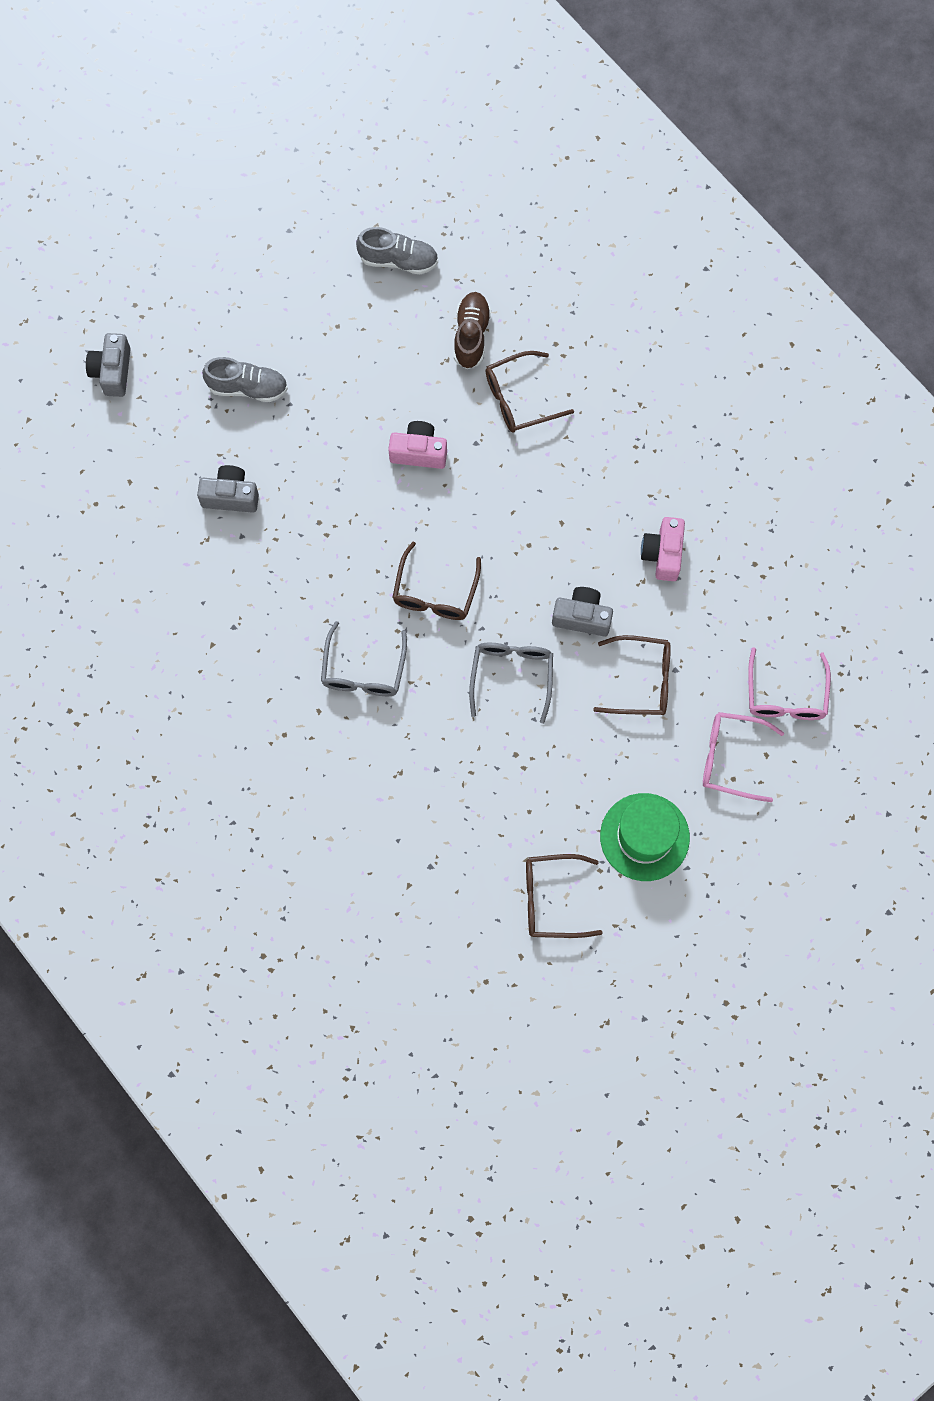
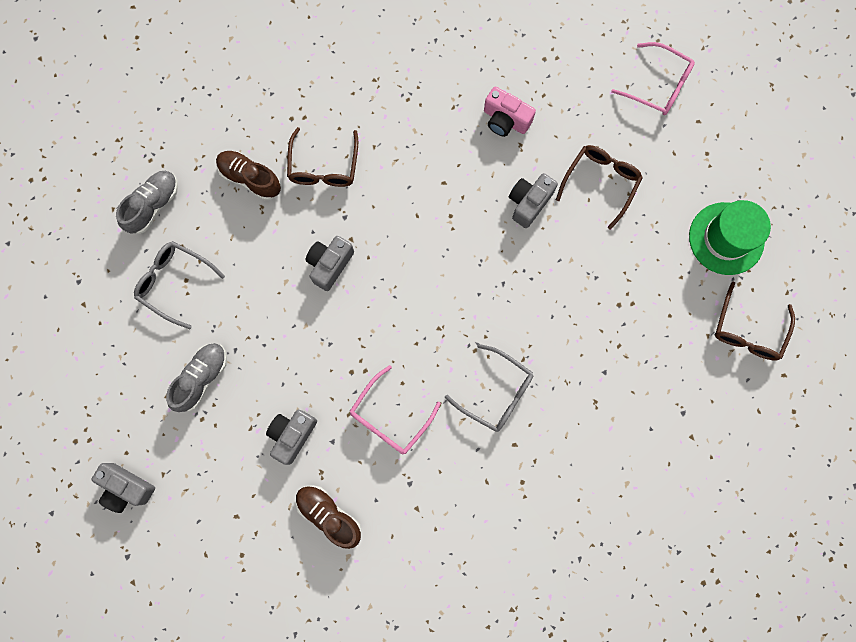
camera: 65 degrees left, 5 degrees up
(169, 566) = (329, 515): none -> brown shoe
(419, 452) = (330, 265): pink camera -> grey camera
(435, 592) = (455, 305): brown glasses -> none
(511, 676) = (553, 278): grey glasses -> grey glasses (175, 283)
(732, 758) = (690, 146): pink glasses -> pink glasses (390, 417)

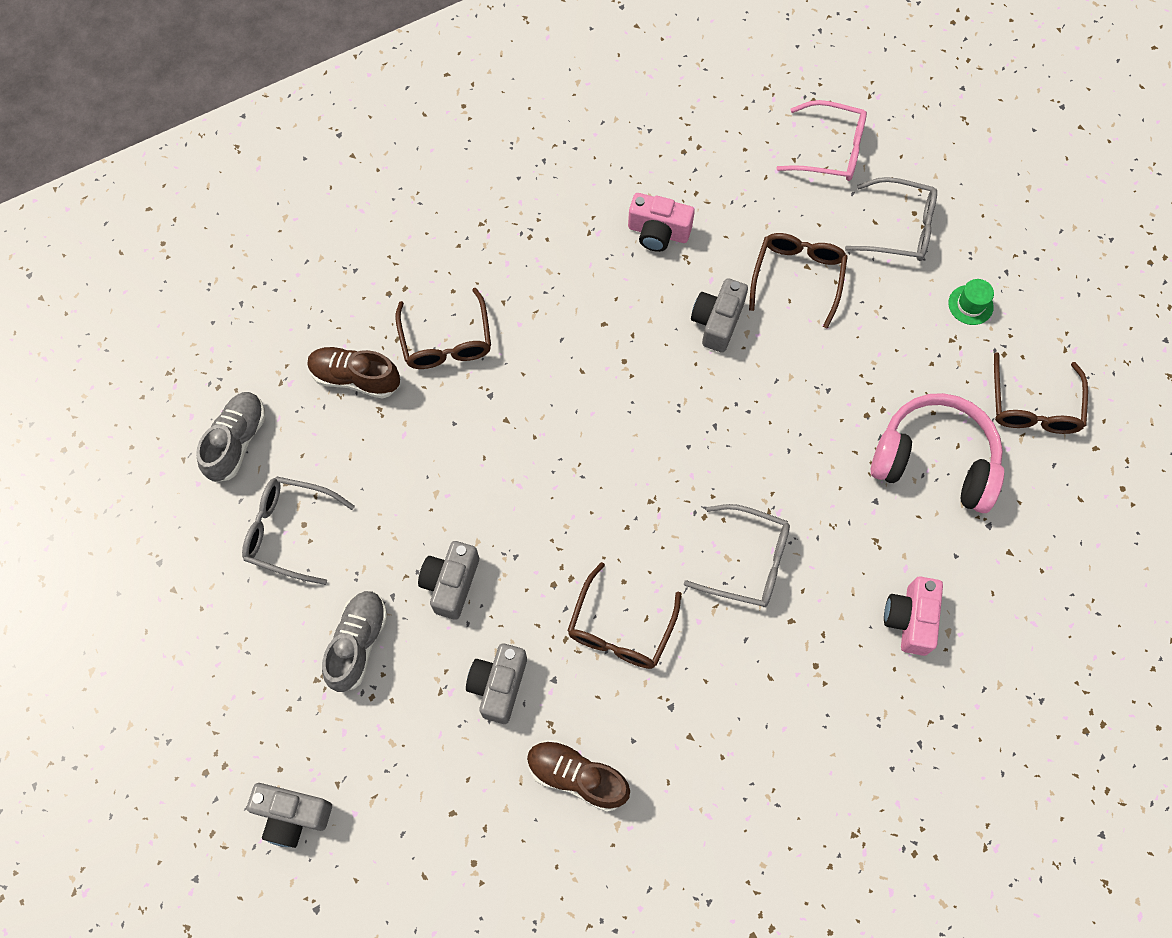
camera: 15 degrees left, 10 degrees down
(330, 265) = (487, 458): grey camera -> grey camera (451, 583)
(390, 417) = (621, 628): pink glasses -> brown glasses
(601, 467) = (910, 619): none -> pink camera
(658, 353) = (934, 461): none -> pink headphones
(691, 162) = (898, 228): none -> grey glasses
(726, 238) = (970, 305): green hat -> green hat, size x0.47

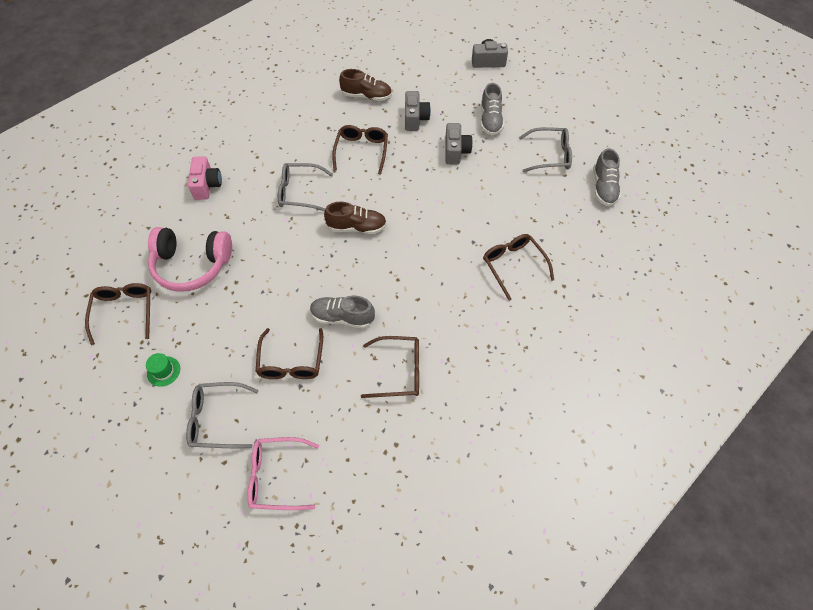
camera: 165 degrees right, 10 degrees down
(355, 378) = (557, 233): brown shoe -> brown shoe (357, 227)
(658, 232) = (398, 371): pink camera -> brown glasses
(717, 322) = (342, 317): grey camera -> grey shoe

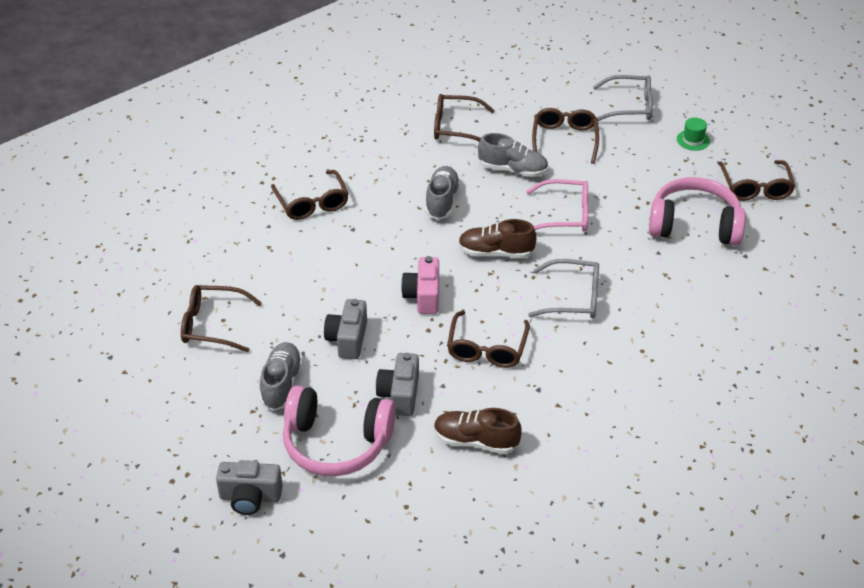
camera: 175 degrees left, 15 degrees down
(207, 185) = (704, 315): pink camera -> pink camera (423, 296)
(277, 476) = (568, 72): pink glasses -> pink glasses (564, 215)
(448, 90) = (336, 443): none -> pink headphones
(549, 155) = (213, 325): grey glasses -> brown glasses
(603, 187) = (160, 278): grey shoe -> grey shoe (442, 201)

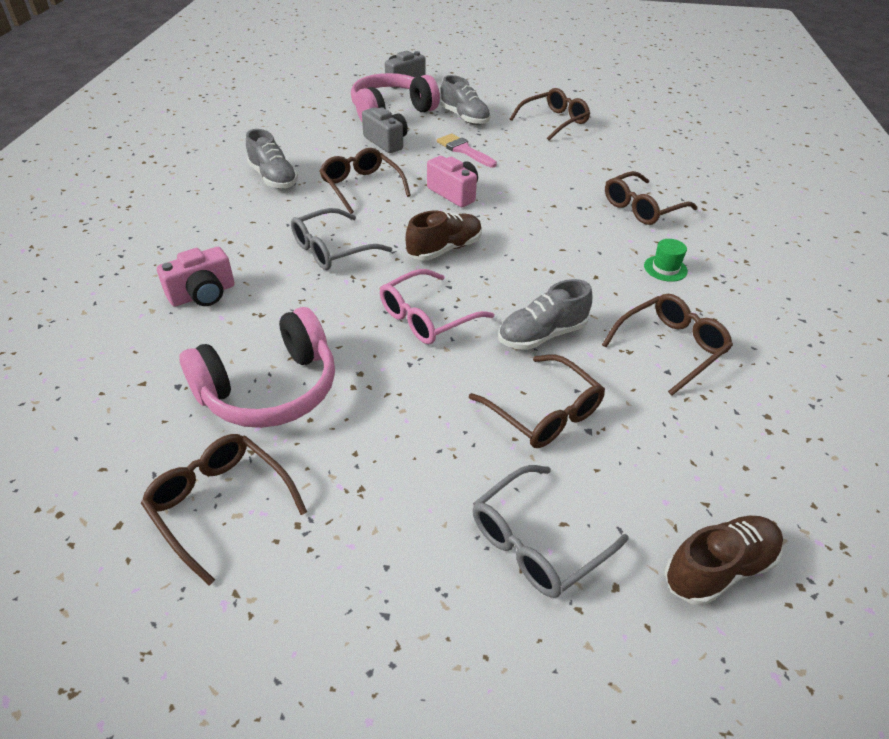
camera: 135 degrees right, 0 degrees up
(312, 203) = (642, 207): brown glasses -> brown glasses turned 60 degrees counterclockwise
(347, 339) = (463, 150): grey camera -> pink brush
(442, 201) = (553, 265): grey shoe -> grey shoe (273, 178)
(476, 441) = (306, 144): brown shoe -> brown shoe (718, 568)
(693, 140) = (381, 538): green hat -> green hat (665, 268)
(693, 311) = (203, 294): none -> pink camera

